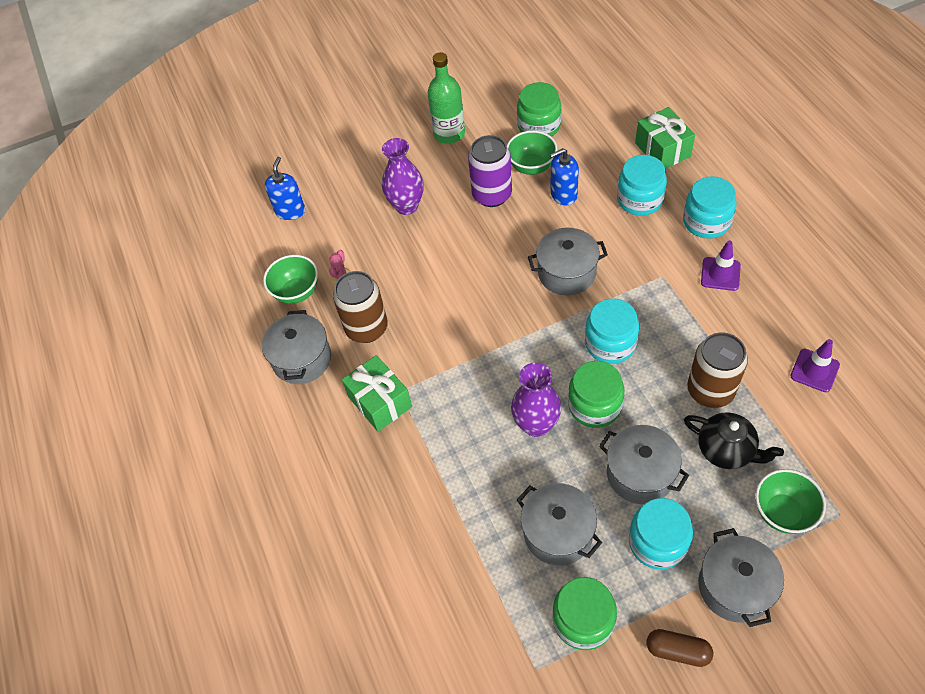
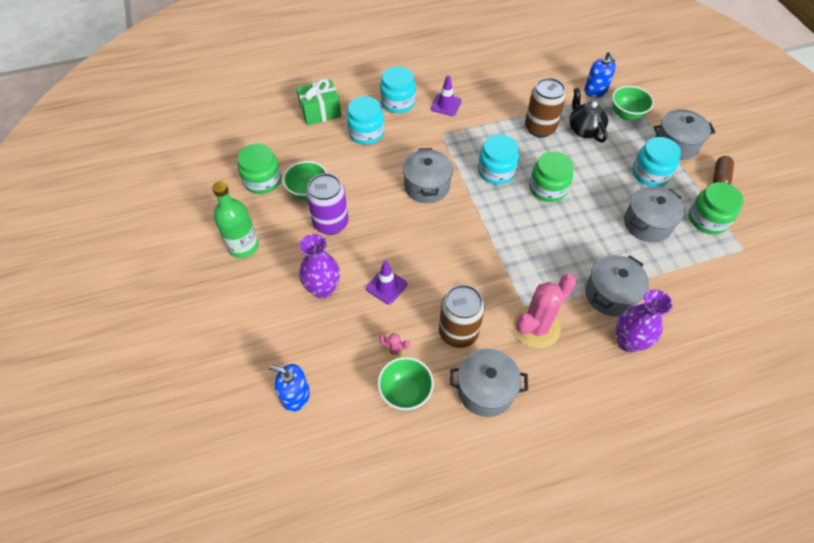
camera: 90 degrees left, 0 degrees up
(380, 402) = (536, 327): green gift -> pink cactus
(536, 425) = (562, 224): purple vase -> purple vase (628, 342)
(563, 194) = (346, 176): blue soap dispenser -> blue soap dispenser (595, 92)
(640, 474) = (601, 174): grey pot -> grey pot (610, 294)
(726, 450) = (584, 130): black teapot -> black teapot turned 60 degrees counterclockwise
(814, 370) = (528, 80): purple traffic cone -> purple traffic cone (386, 286)

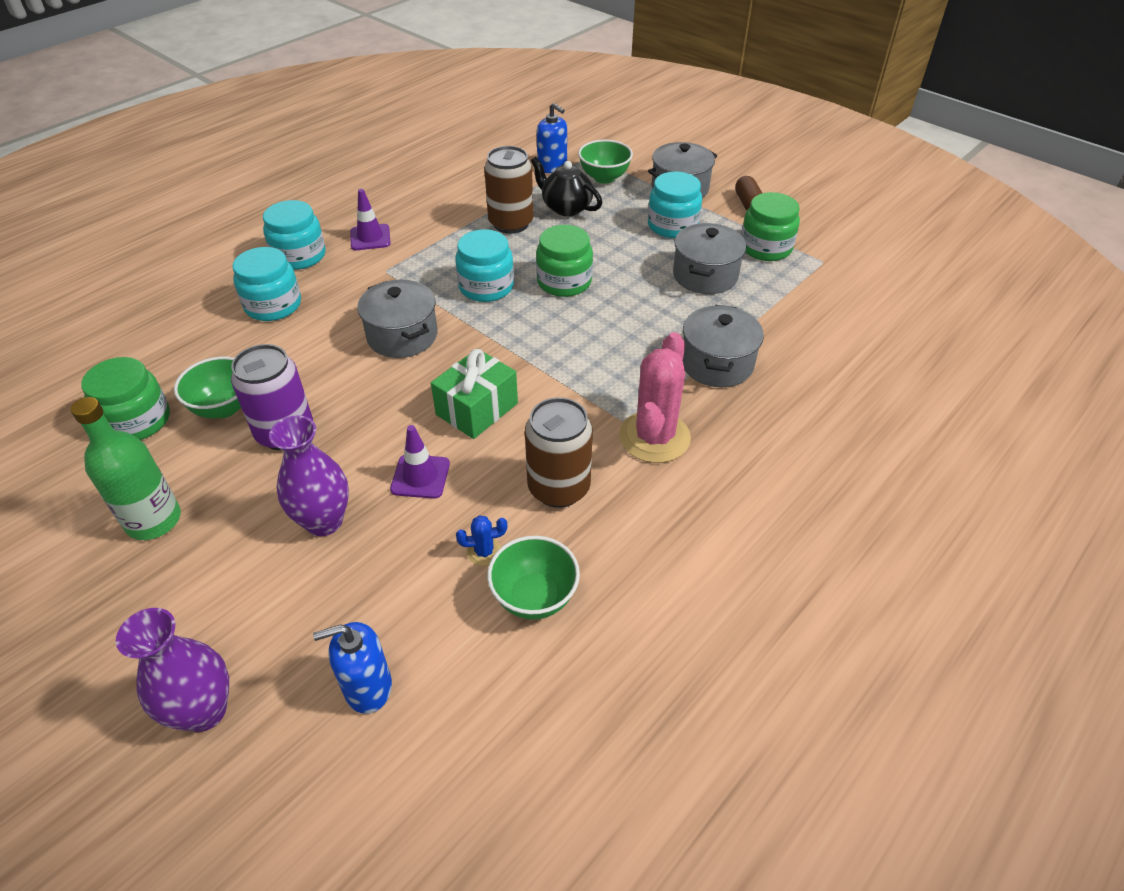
camera: 30 degrees left, 10 degrees down
(320, 111) = (185, 303): green gift -> green gift (477, 409)
(394, 351) = (484, 552): pink cactus -> blue cactus
(485, 390) = (641, 540): grey pot -> none
(628, 342) = (773, 405): purple vase -> purple vase (204, 711)

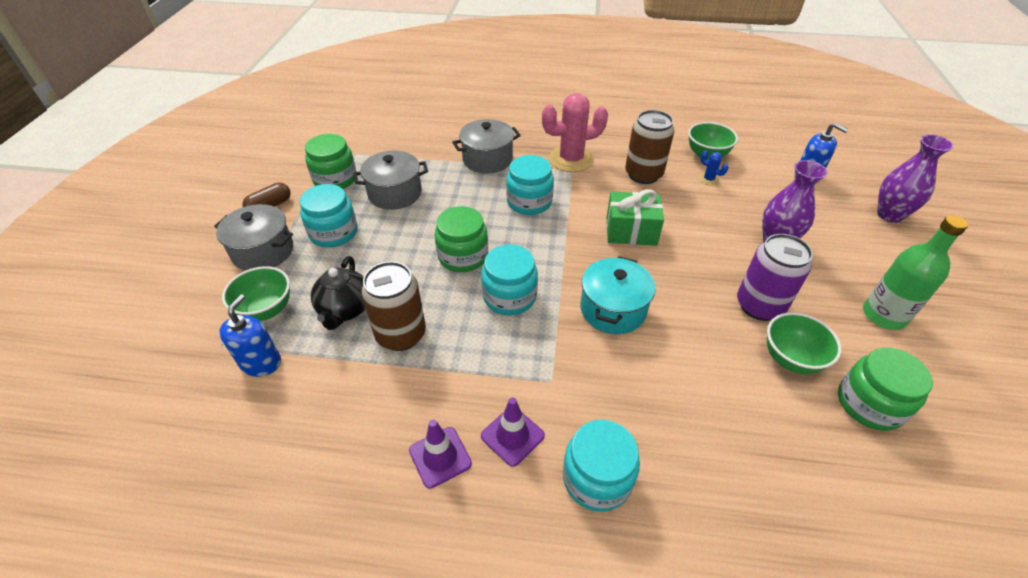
camera: 125 degrees left, 0 degrees up
(273, 305) = (677, 431): turquoise jar -> turquoise jar (529, 202)
(402, 336) = (613, 309): grey pot -> turquoise pot
(420, 476) = (702, 224): purple traffic cone -> purple traffic cone (440, 457)

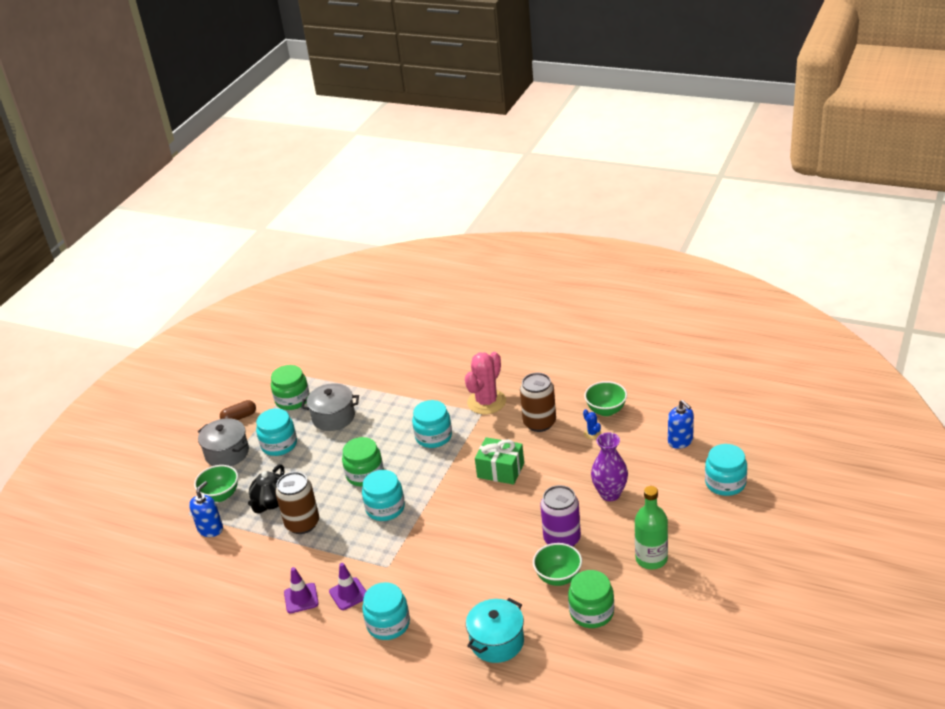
camera: 20 degrees right, 10 degrees down
(487, 159) = (417, 394): grey pot -> none
(571, 159) = (486, 402): pink cactus -> pink cactus turned 60 degrees counterclockwise
(613, 309) = (453, 527): turquoise pot -> turquoise pot (497, 641)
(889, 215) = (725, 483): purple vase -> turquoise jar

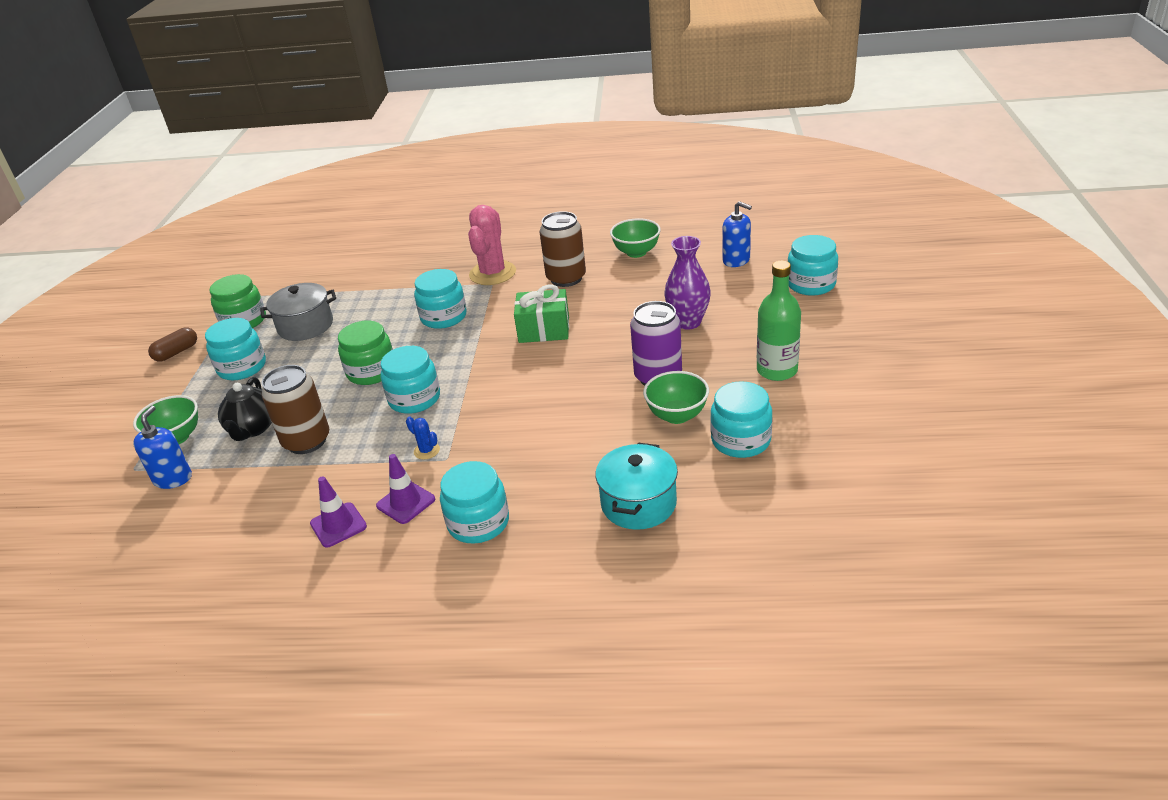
camera: 20 degrees left, 0 degrees up
(227, 453) = (171, 391): grey pot -> none
(591, 612) = (741, 440): green jar -> turquoise jar
(592, 433) = (633, 274): blue cactus -> blue cactus (427, 451)

